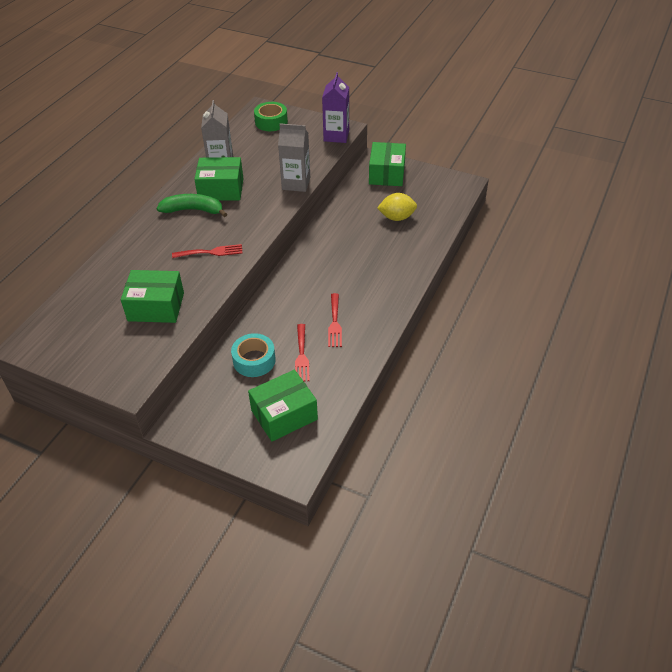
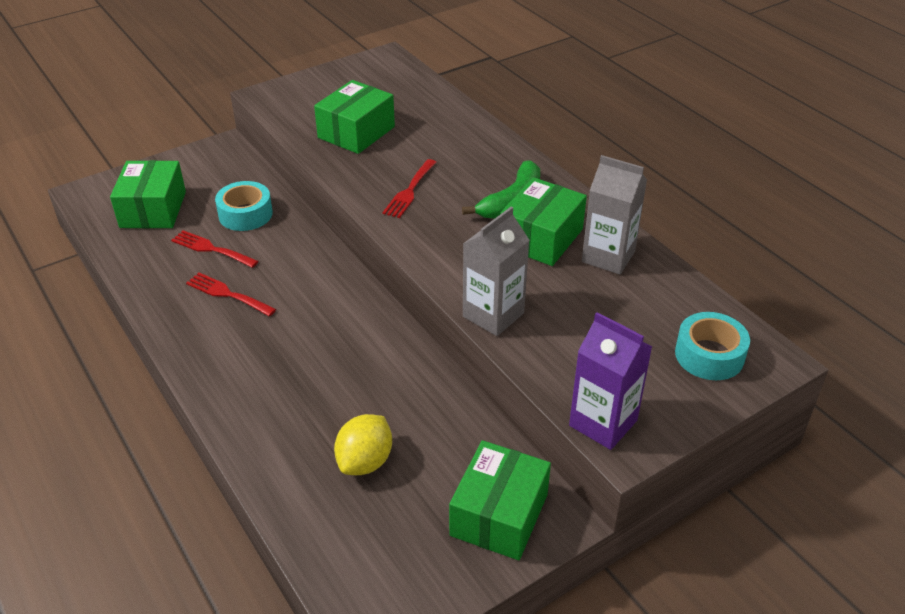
camera: 120 degrees right, 5 degrees down
(271, 122) = (709, 355): green tape -> turquoise tape
(387, 174) = (499, 515): green box -> green box turned 75 degrees clockwise

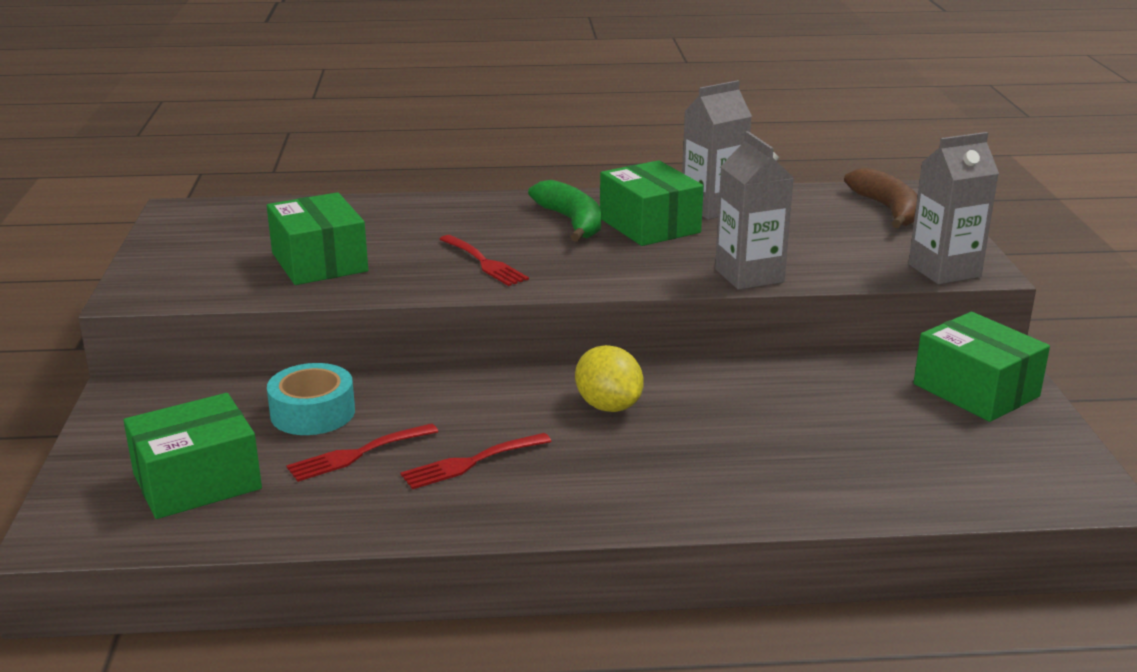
camera: 60 degrees left, 15 degrees down
(153, 209) = (197, 481): green box -> green box turned 60 degrees counterclockwise
(365, 461) = (854, 441): yellow lemon -> yellow lemon (608, 406)
(603, 423) = (944, 270): purple carton -> grey carton
(709, 355) = (888, 210): turquoise tape -> brown banana

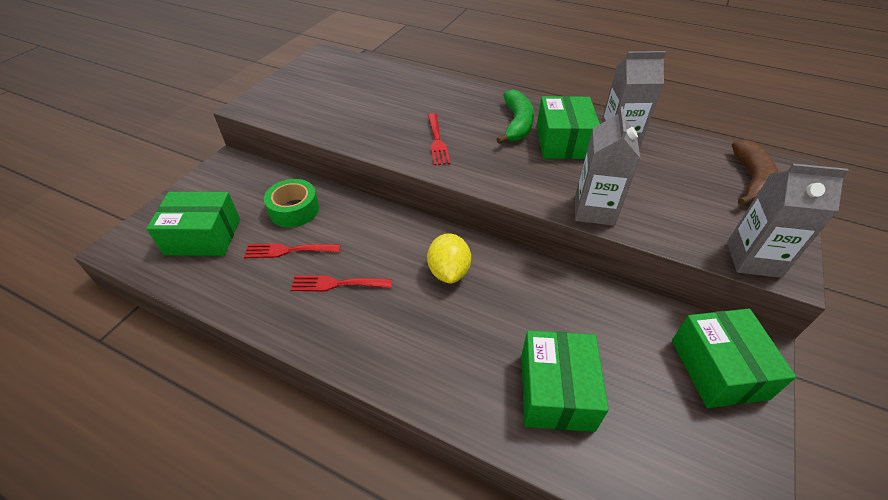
camera: 30 degrees right, 20 degrees up
(313, 413) = (294, 210): turquoise tape -> green tape
(319, 262) = (352, 112): green box -> green box (556, 391)

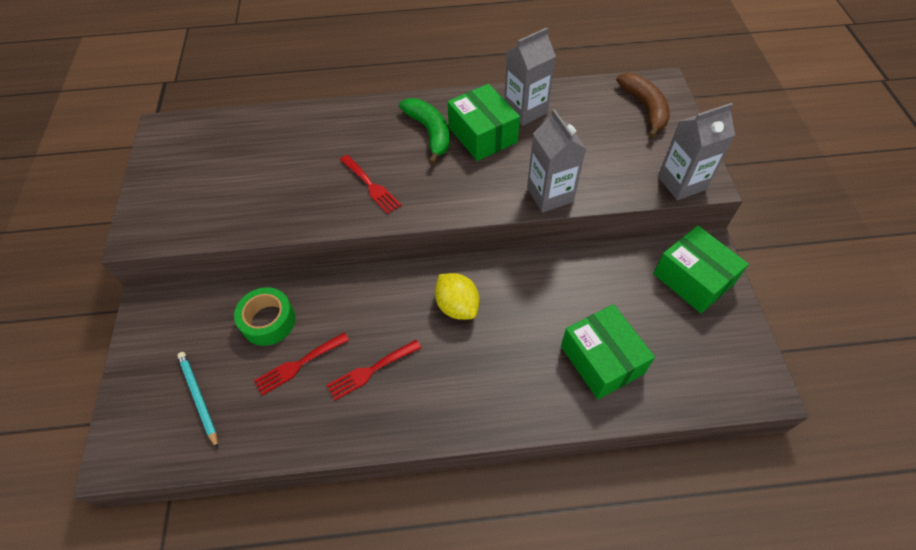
camera: 30 degrees left, 10 degrees up
(203, 236) = (198, 398): green box -> turquoise pencil

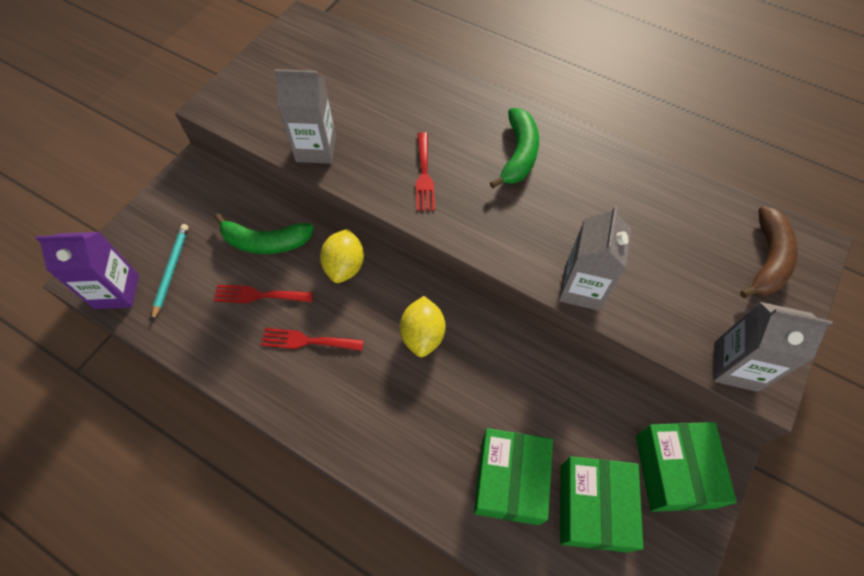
camera: 35 degrees right, 5 degrees up
(158, 449) = (117, 291): none -> purple carton
(268, 321) = (265, 242): green tape -> green banana
(353, 297) = (345, 266): none -> yellow lemon
(482, 135) = (567, 186): green box -> green box (592, 507)
(525, 110) = (632, 186): grey carton -> grey carton (316, 149)

